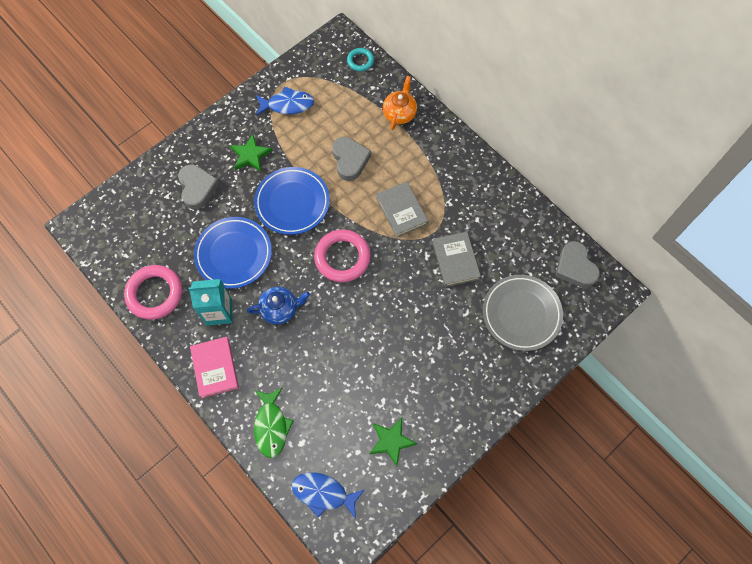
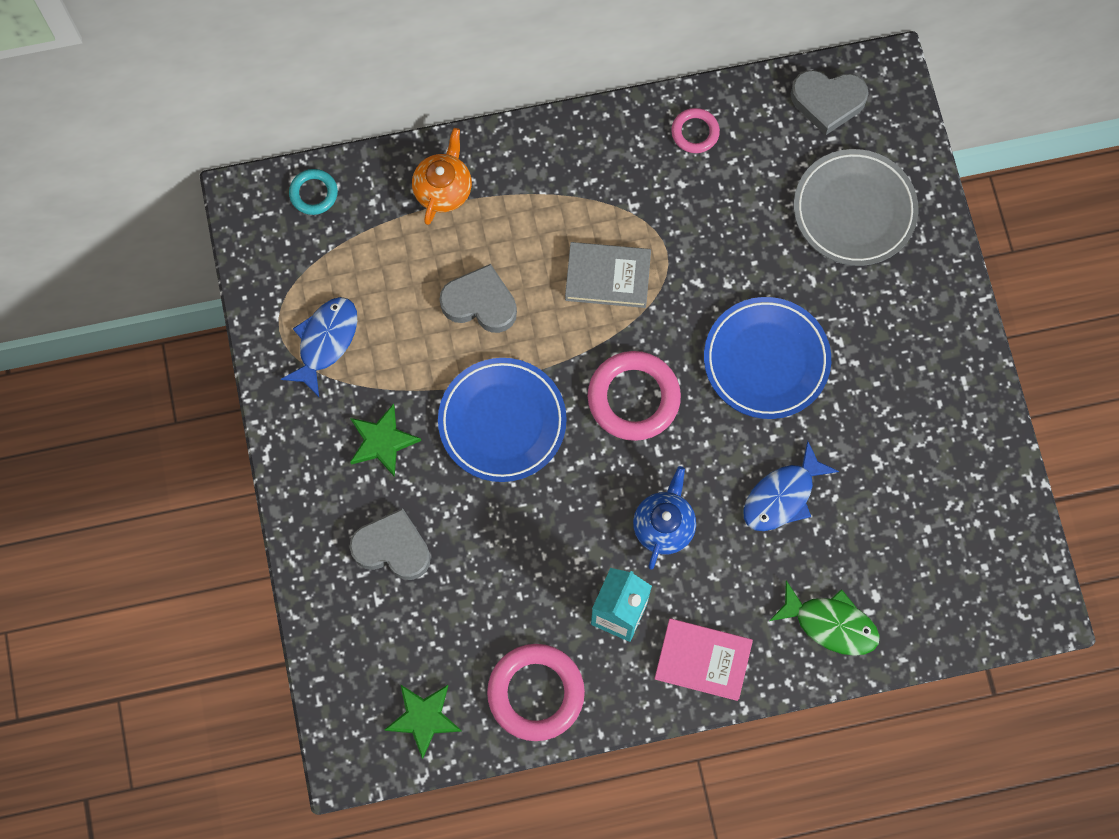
camera: 60 degrees left, 5 degrees up
(234, 254) = (538, 548): blue plate -> blue plate (766, 360)
(323, 493) = (959, 602): blue fish -> blue fish (782, 496)
(391, 441) = (937, 477): green star -> green star (424, 718)
(399, 113) = (443, 189): orange teapot -> orange teapot turned 60 degrees clockwise
(455, 260) = (727, 249): grey book -> none
(510, 211) = (695, 132): none -> pink ring

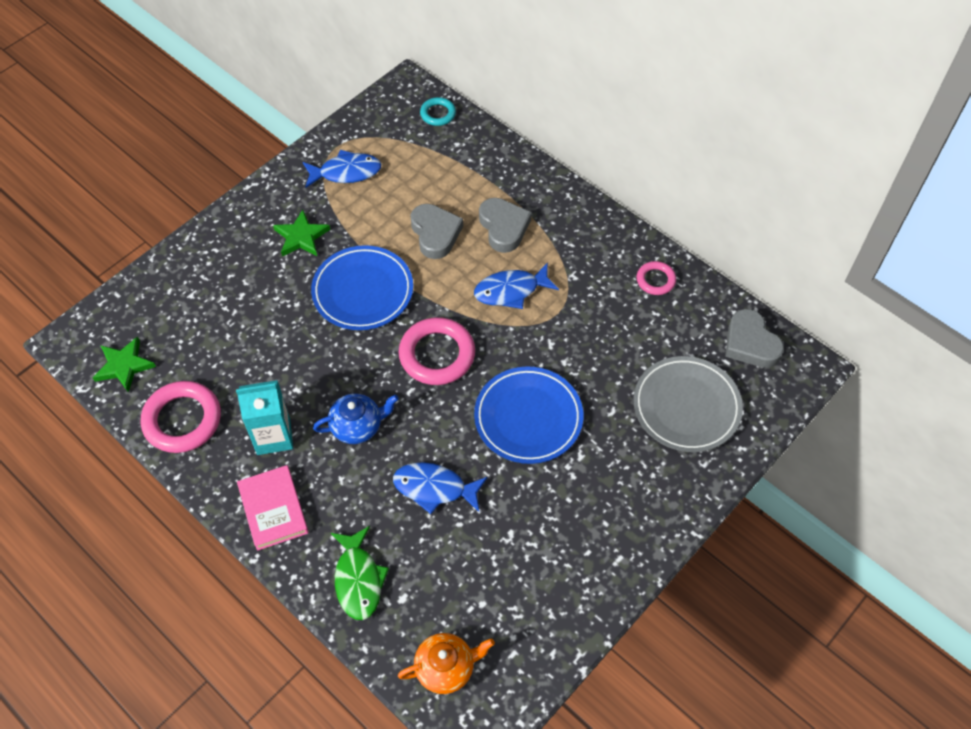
camera: 55 degrees right, 15 degrees down
(392, 548) = (232, 282): grey heart -> grey heart (503, 227)
(443, 189) = (496, 172): orange teapot -> orange teapot (446, 668)
(607, 277) = (511, 291): grey book -> blue fish

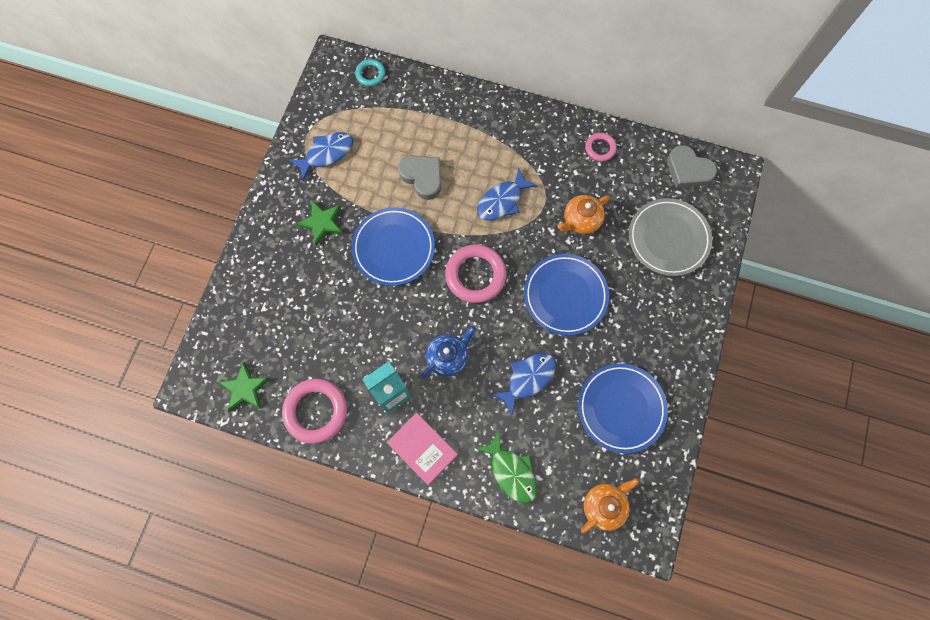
camera: 25 degrees left, 15 degrees up
(434, 488) = (528, 379): blue fish -> blue fish turned 150 degrees clockwise
(503, 227) = (470, 151): grey heart -> none
(527, 568) = (621, 408): none -> blue plate
(591, 346) = (580, 220): none -> orange teapot

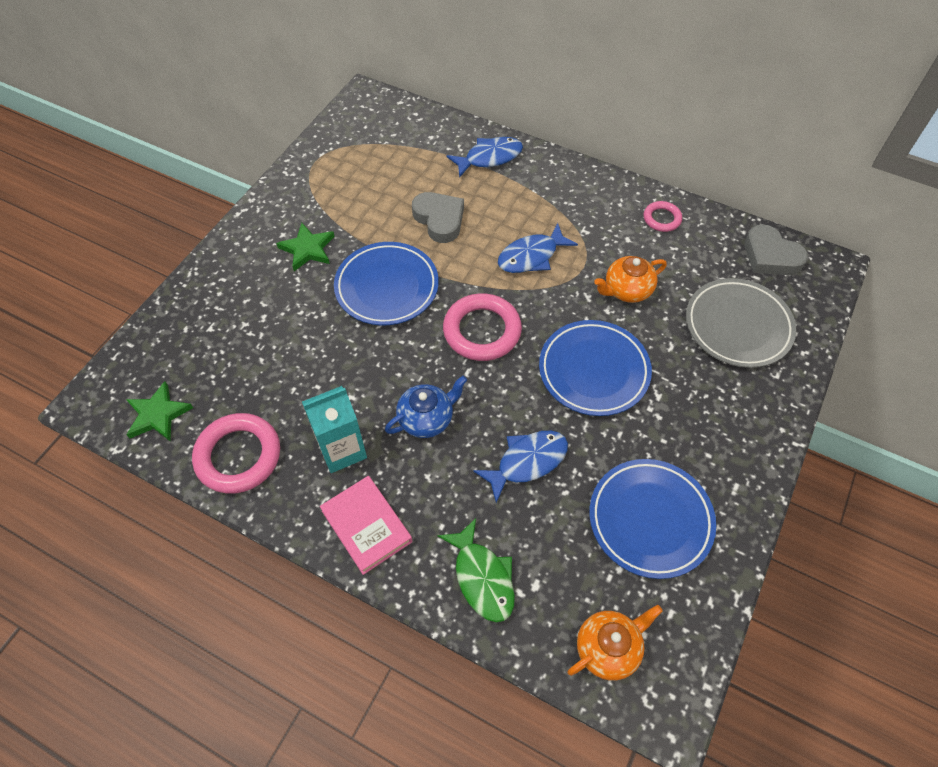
camera: 10 degrees right, 15 degrees down
(326, 154) = (333, 182): blue fish -> blue fish (489, 158)
(370, 74) = (403, 114): turquoise ring -> none

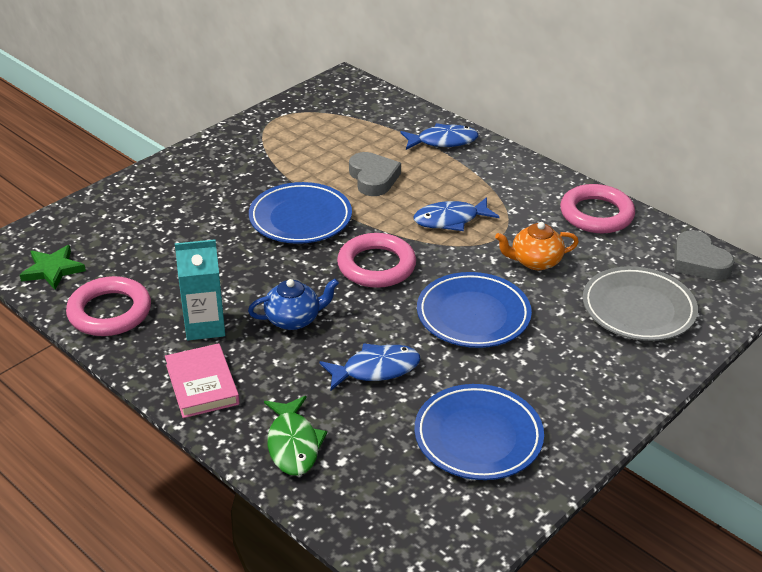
camera: 15 degrees right, 20 degrees down
(308, 249) = (239, 179): green star -> none
(608, 648) = (391, 523): orange teapot -> none
(662, 219) = (596, 214): pink ring -> pink ring, size x1.85

